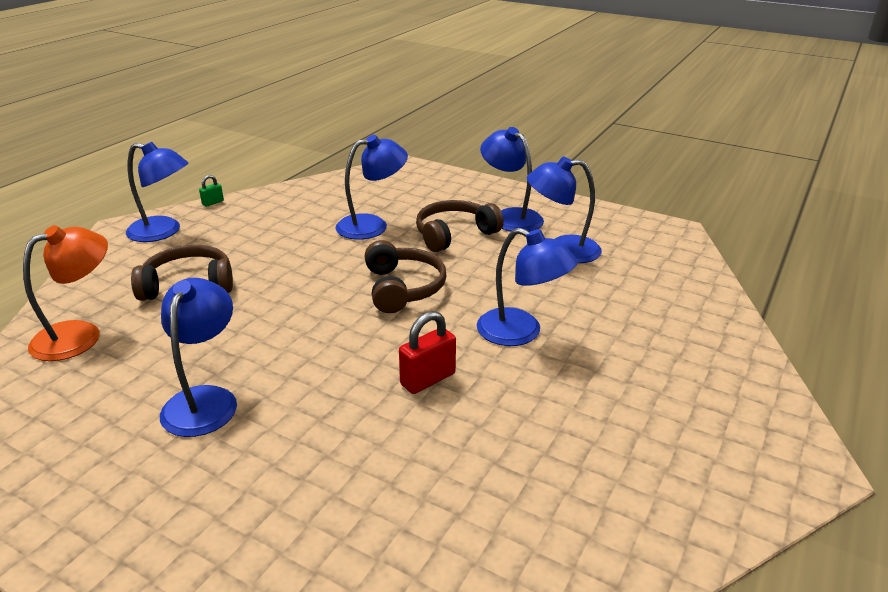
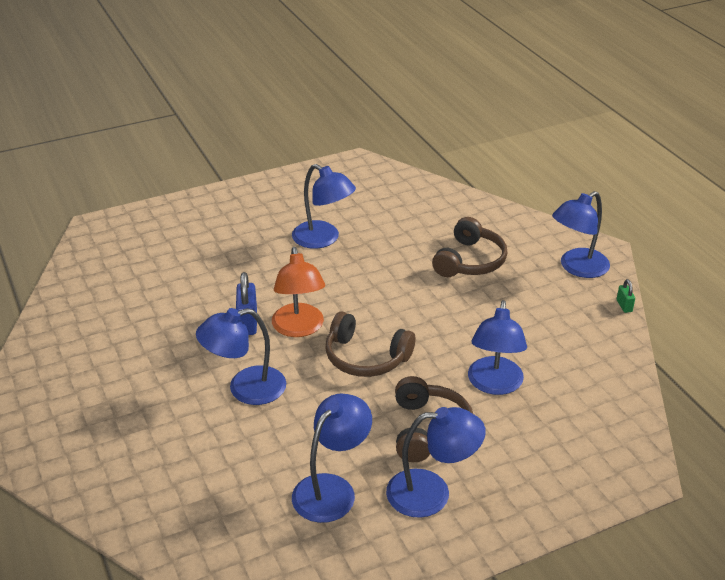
camera: 125 degrees right, 5 degrees up
(80, 335) = (441, 211): orange lamp -> orange lamp (299, 328)
(428, 379) = (248, 323): red padlock -> blue padlock

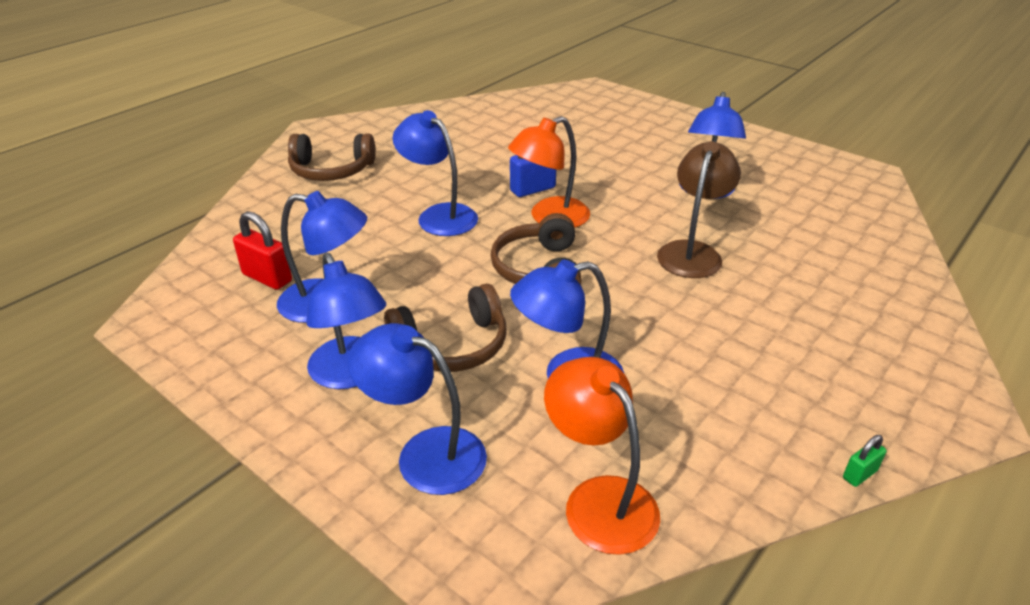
camera: 65 degrees right, 0 degrees up
(266, 522) = (267, 278): none -> red padlock
(395, 278) = (692, 252): none -> brown lamp
(470, 261) = (787, 297): brown headphones -> brown headphones (331, 170)
(577, 268) = (892, 400): blue lamp -> blue lamp (425, 453)
(602, 408) = (599, 499): none -> orange lamp

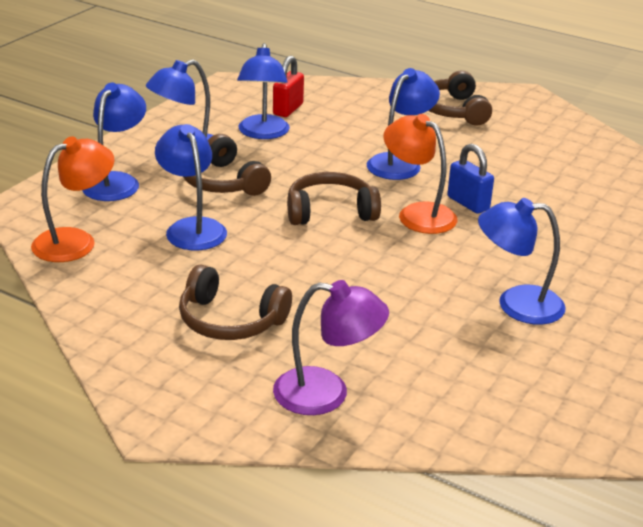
camera: 80 degrees right, 5 degrees down
(692, 252) = (386, 290): brown lamp -> none
(767, 356) = (230, 320): none -> brown headphones
(859, 474) = (93, 351): green padlock -> none
(871, 303) = (326, 394): none -> purple lamp

